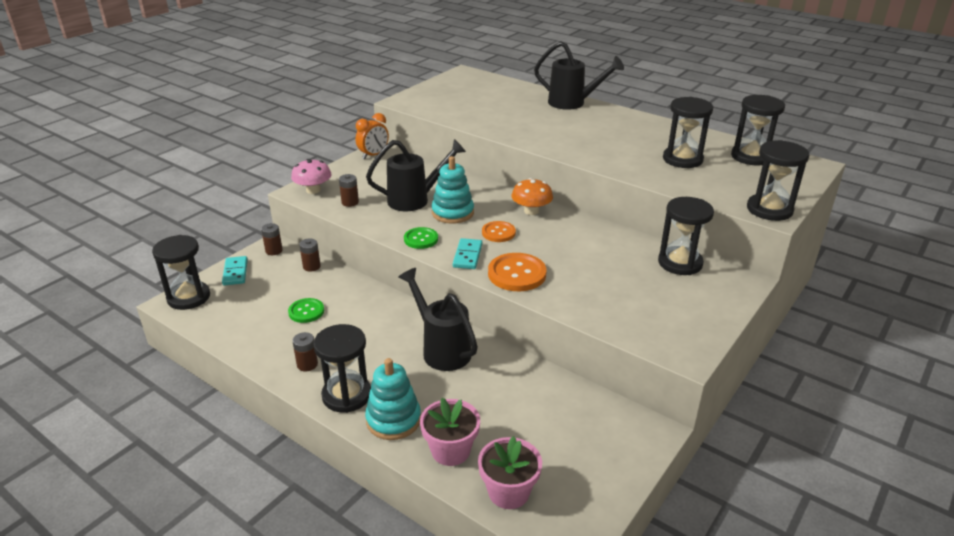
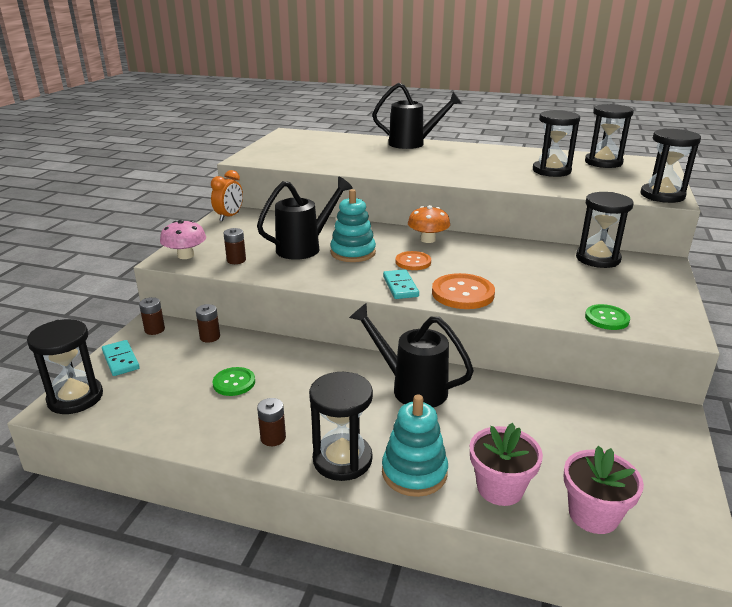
camera: 20 degrees left, 5 degrees down
(421, 239) = (340, 280): green button -> green button (606, 318)

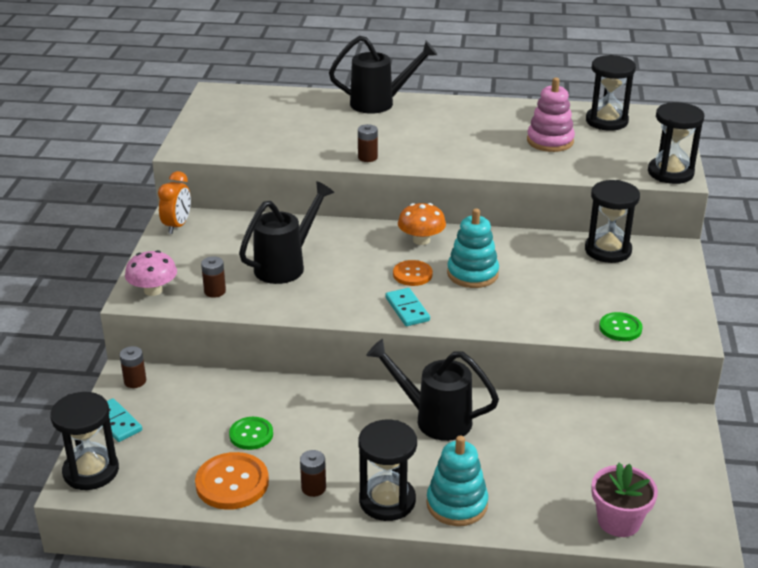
camera: 10 degrees left, 5 degrees up
(210, 337) = (202, 383): brown battery -> brown battery (367, 157)
(353, 252) = (342, 267): turquoise stacking toy -> turquoise stacking toy (472, 274)
(462, 293) = (474, 312): orange button -> orange button (232, 483)
(500, 488) = (536, 508): pink flower pot -> none
(551, 171) = (550, 141): black hourglass -> pink stacking toy

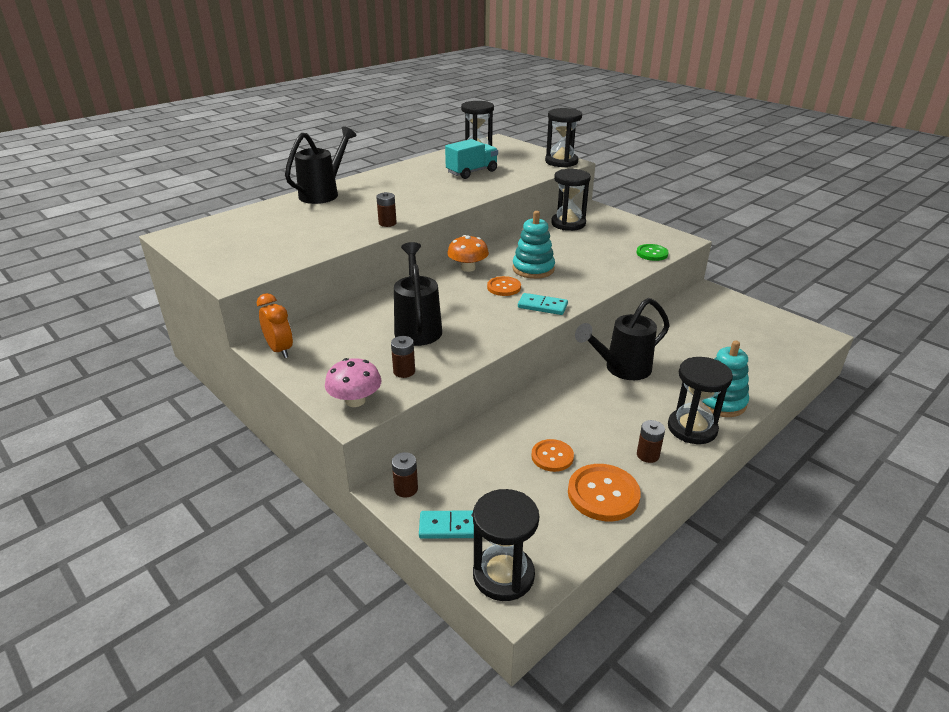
camera: 50 degrees left, 0 degrees up
(251, 434) = (552, 456): green button -> orange button
(550, 141) = (472, 172): pink stacking toy -> turquoise truck
(619, 521) = (784, 353): pink flower pot -> none

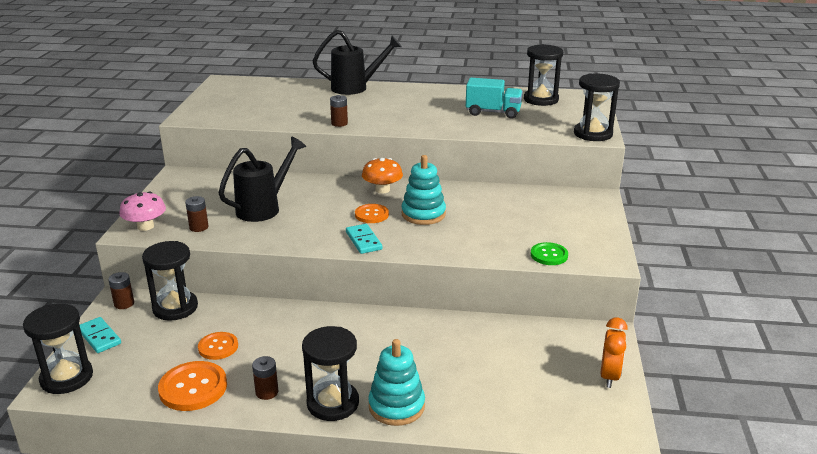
camera: 50 degrees right, 5 degrees down
(280, 350) = (178, 179): orange clock -> orange clock (609, 376)
(568, 224) = (540, 197): black hourglass -> black hourglass (175, 308)
(621, 369) = (383, 334): black watering can -> none

